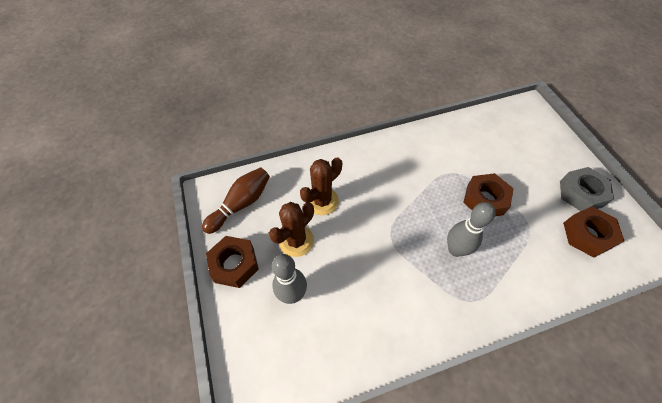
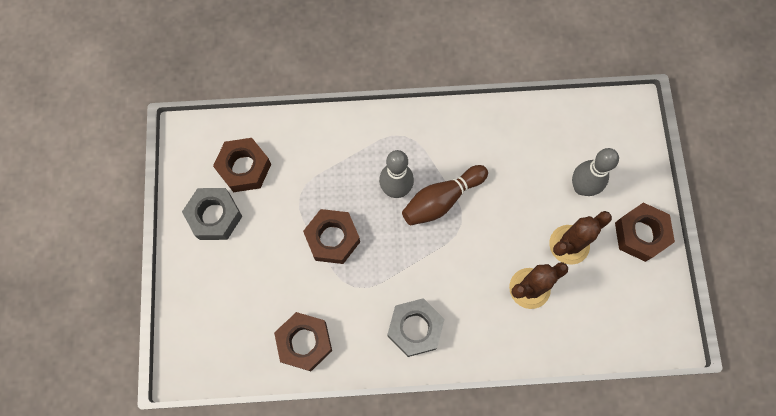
camera: 165 degrees left, 15 degrees up
(241, 204) = (630, 310): brown bowling pin -> brown bowling pin (441, 200)
(397, 157) = (415, 328): none -> grey nut
(466, 134) = (304, 342): none -> brown nut

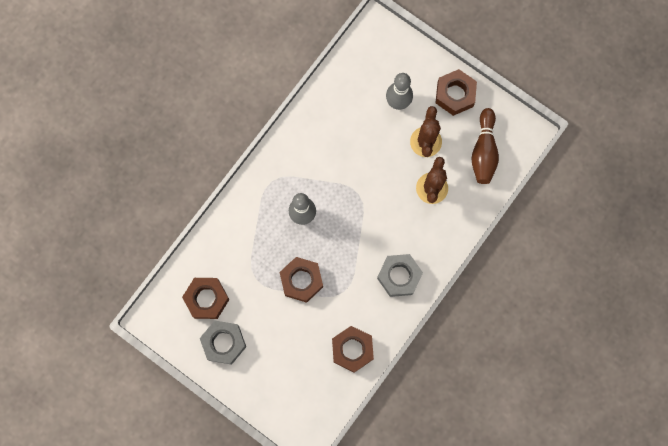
camera: 50 degrees left, 5 degrees up
(441, 200) = (333, 193): brown bowling pin -> brown bowling pin (483, 151)

